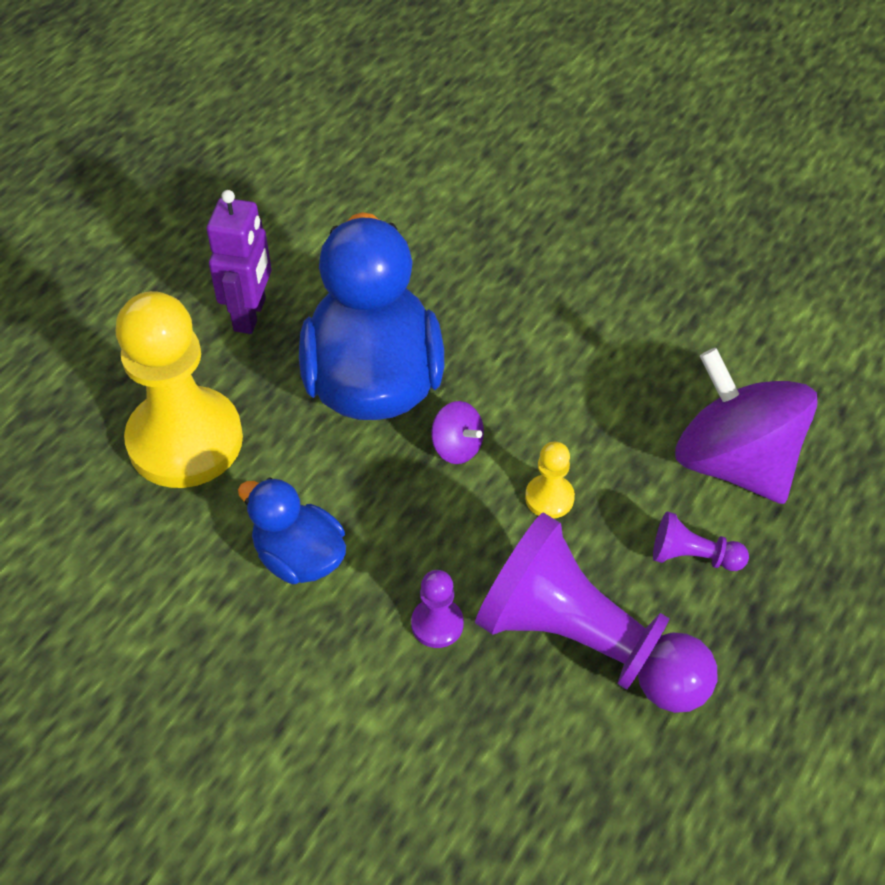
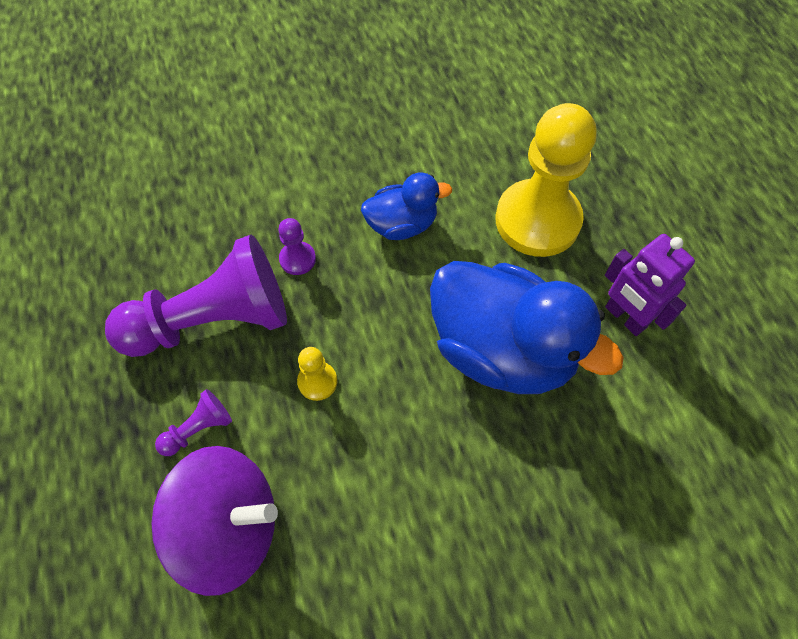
camera: 130 degrees right, 10 degrees up
(457, 447) = (404, 359): purple spinning top -> none

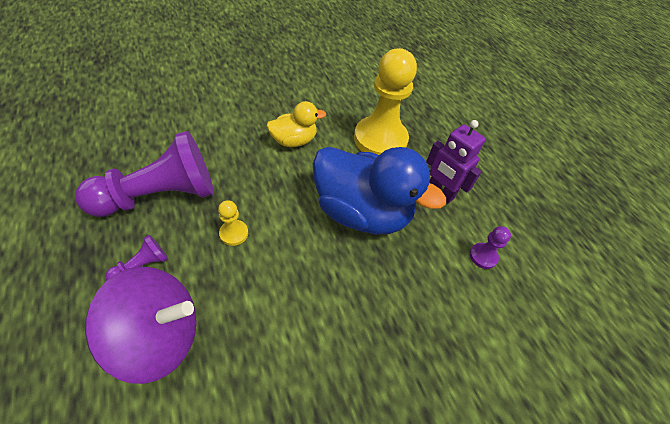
camera: 10 degrees left, 10 degrees down
(297, 259) = (223, 159): purple pawn -> purple pawn (483, 256)
(402, 225) = (294, 141): blue duck -> yellow duck

